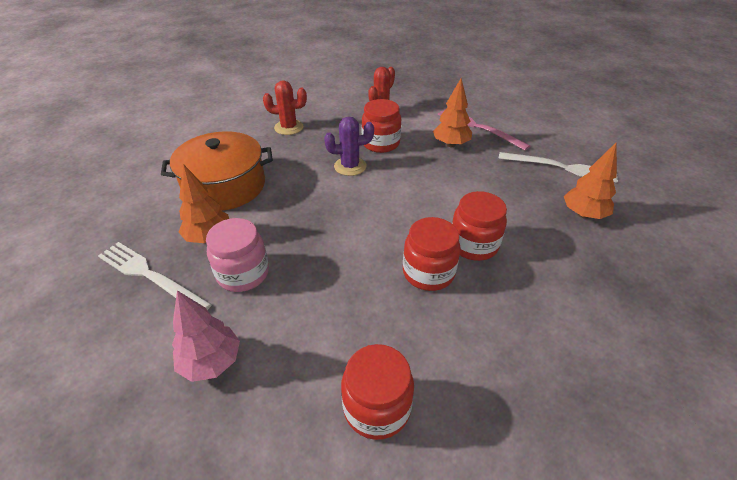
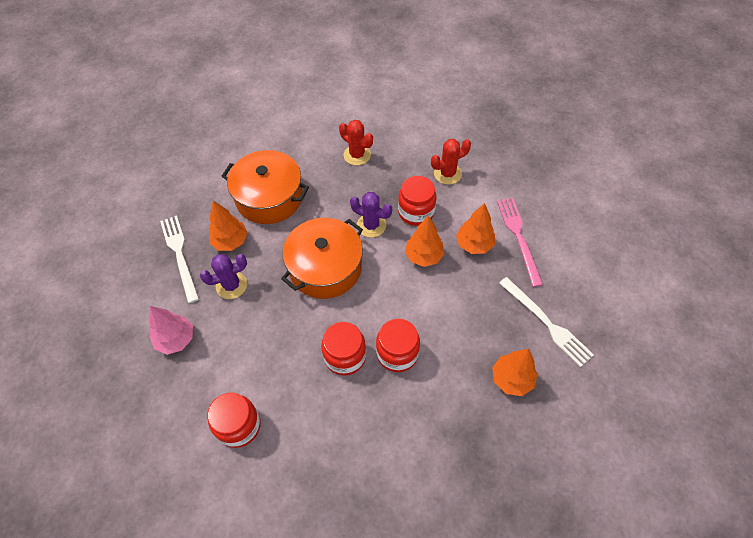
camera: 35 degrees right, 15 degrees up
(243, 273) = (231, 285): pink jar -> purple cactus
(336, 213) = (325, 268): none -> orange pot
(419, 168) = (423, 256): none -> orange tree

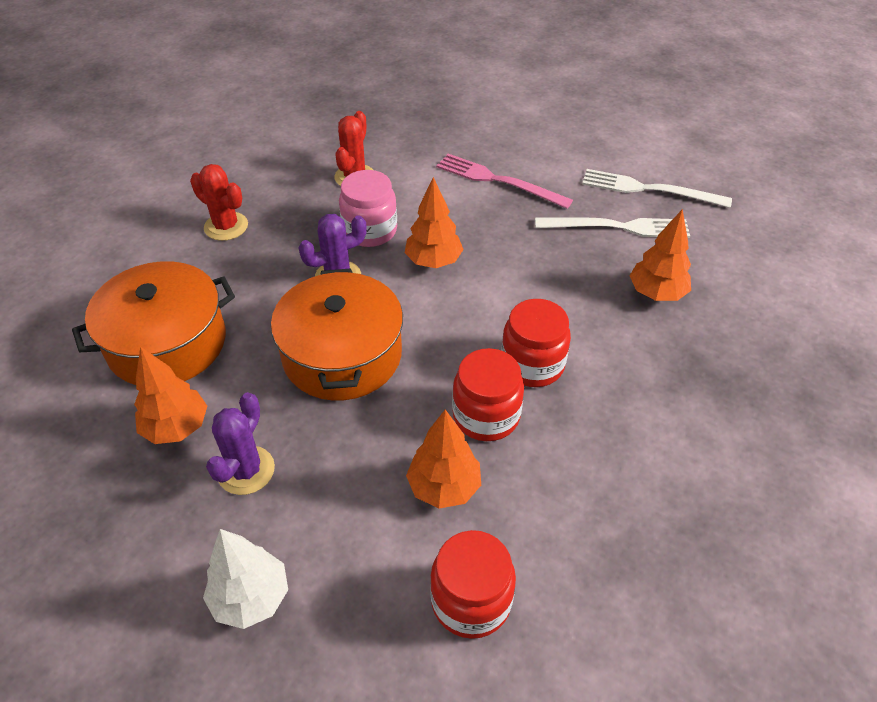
camera: 50 degrees left, 10 degrees down
(176, 339) = (251, 598): pink tree -> white tree
(179, 255) = (116, 502): white fork -> white fork (649, 189)
(357, 155) = (226, 226): red cactus -> red cactus turned 45 degrees clockwise
(416, 212) = (370, 231): red jar -> pink jar
(474, 244) = (467, 216): orange tree -> orange tree (444, 487)

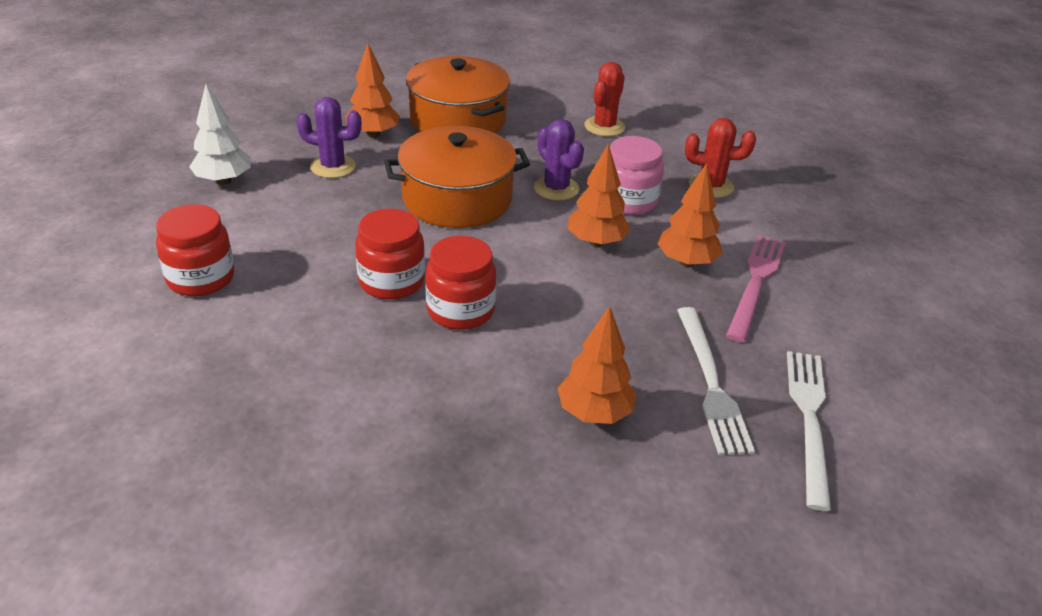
camera: 80 degrees right, 10 degrees down
(444, 487) = (312, 260): orange tree -> orange tree (686, 262)

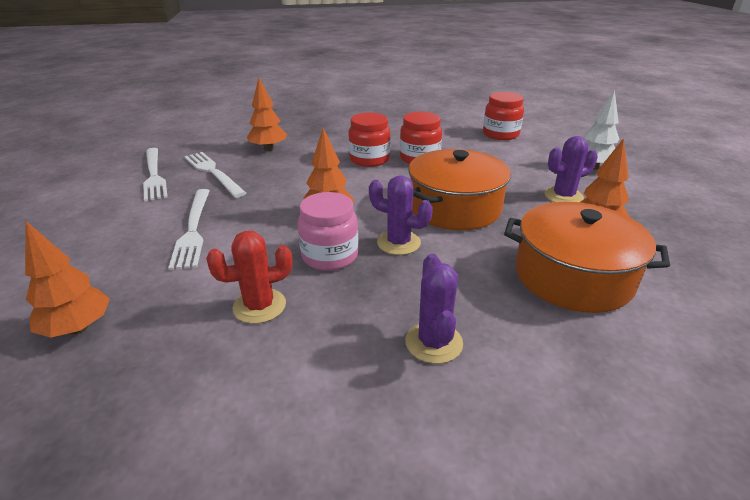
camera: 150 degrees right, 5 degrees down
(604, 126) = (433, 342): red cactus -> purple cactus
(686, 262) = (253, 225): orange tree -> orange tree (78, 328)
(756, 282) = (193, 229): pink fork -> white fork

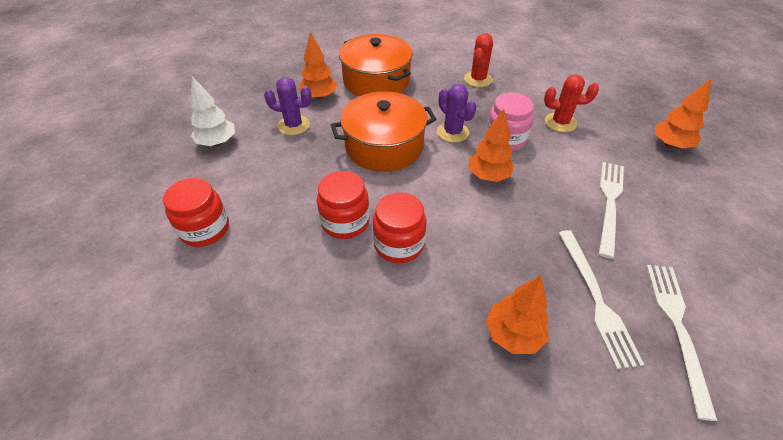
camera: 150 degrees left, 15 degrees up
(433, 342) = (478, 79): purple cactus -> red cactus

